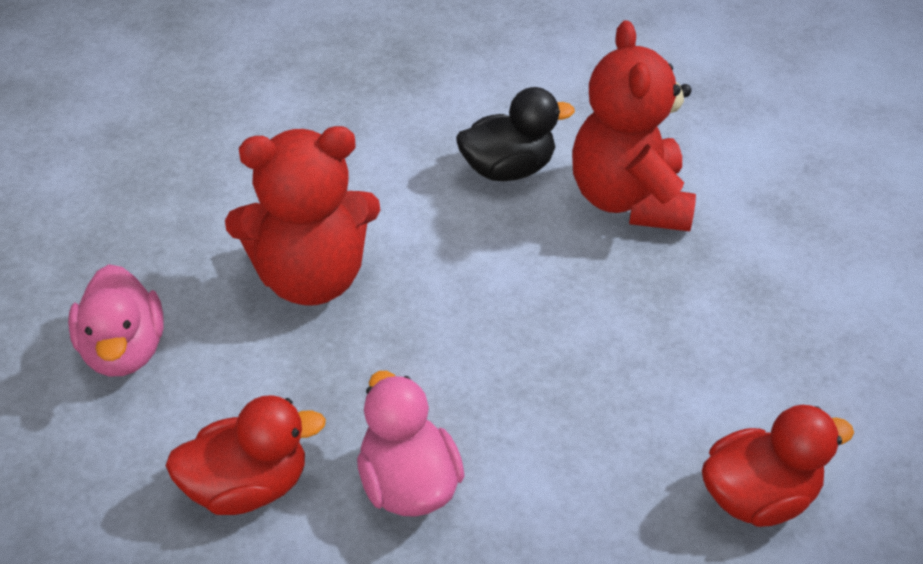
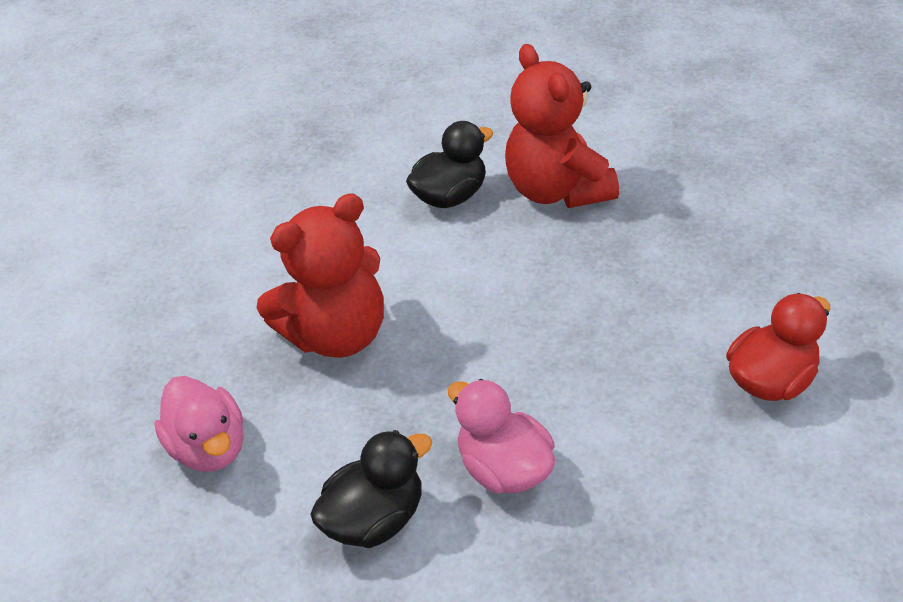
camera: 15 degrees left, 0 degrees up
(248, 487) = (376, 518): red duck -> black duck

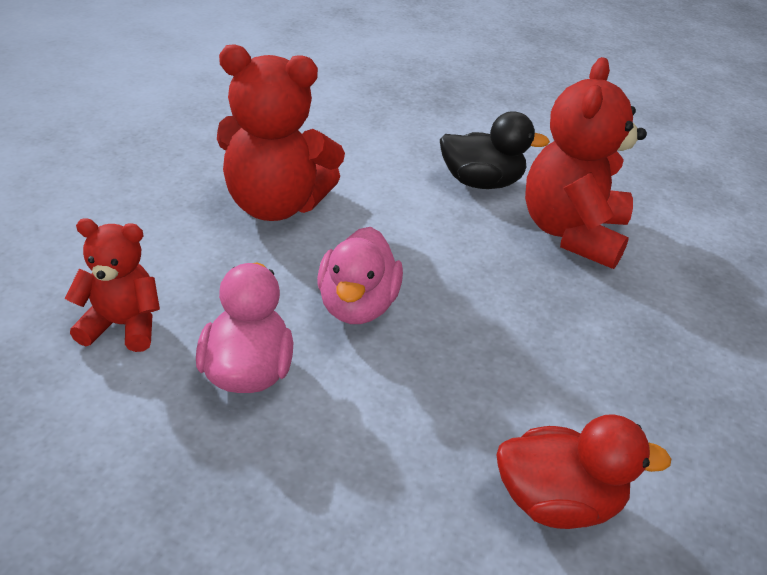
camera: 35 degrees right, 5 degrees down
(210, 447) = (105, 206): pink duck -> pink duck (357, 305)
(376, 518) = (122, 325): black duck -> red teddy bear

